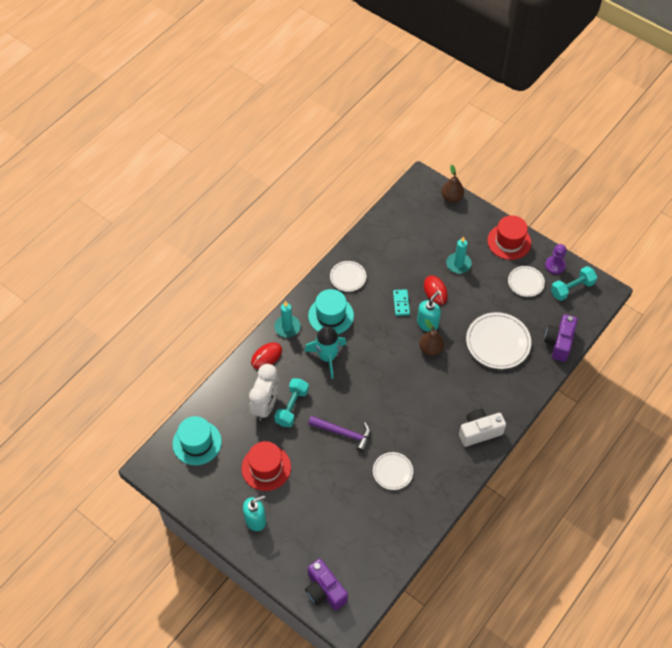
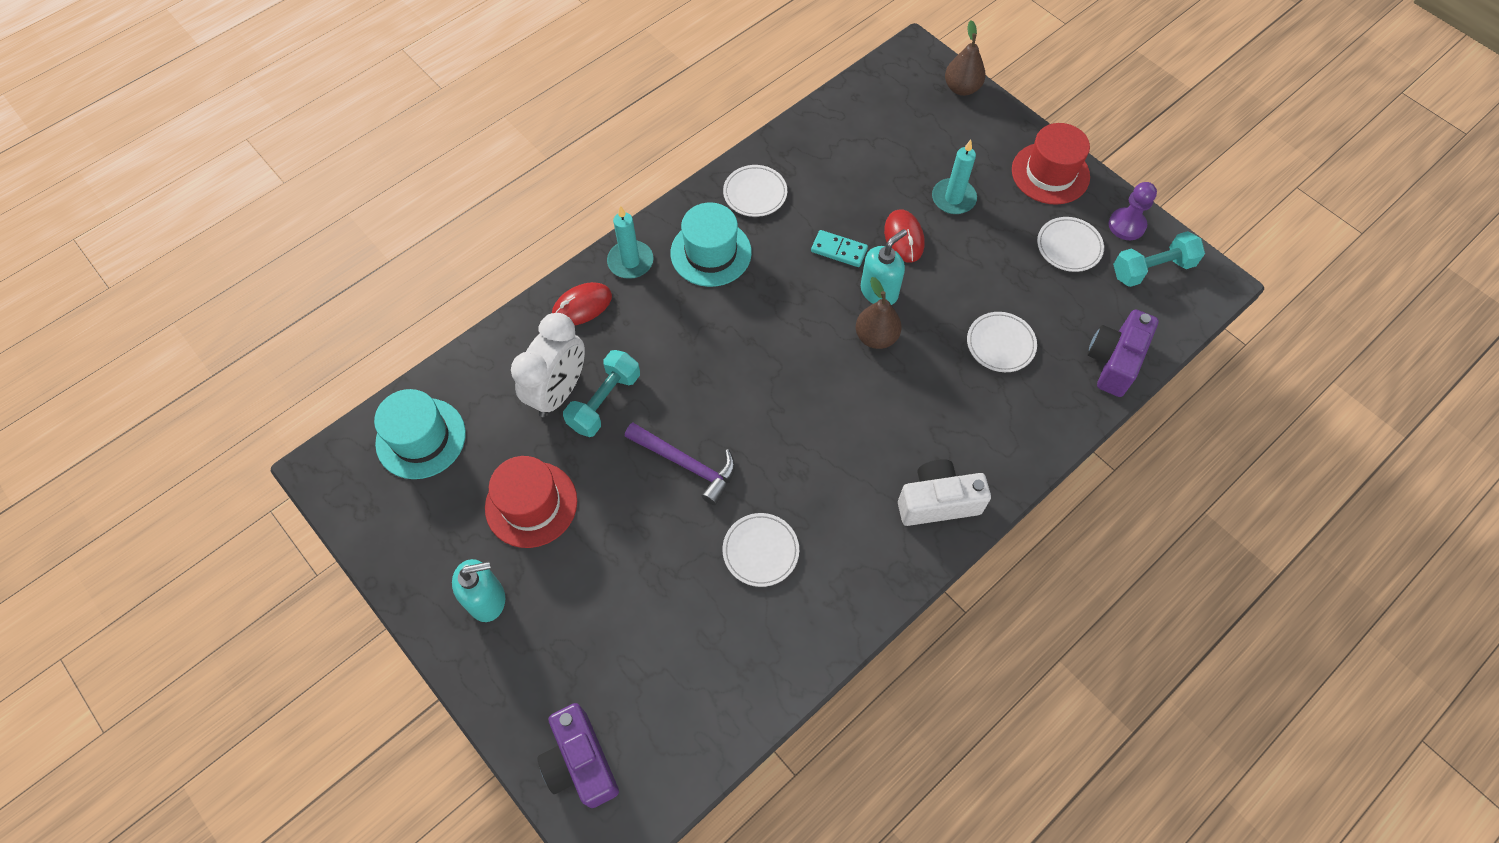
camera: 10 degrees right, 5 degrees up
(327, 357) = (688, 323): turquoise rocket -> none
(401, 303) = (839, 250): turquoise domino -> turquoise domino turned 75 degrees counterclockwise
(498, 342) = (1000, 344): white plate -> white plate, size x0.58

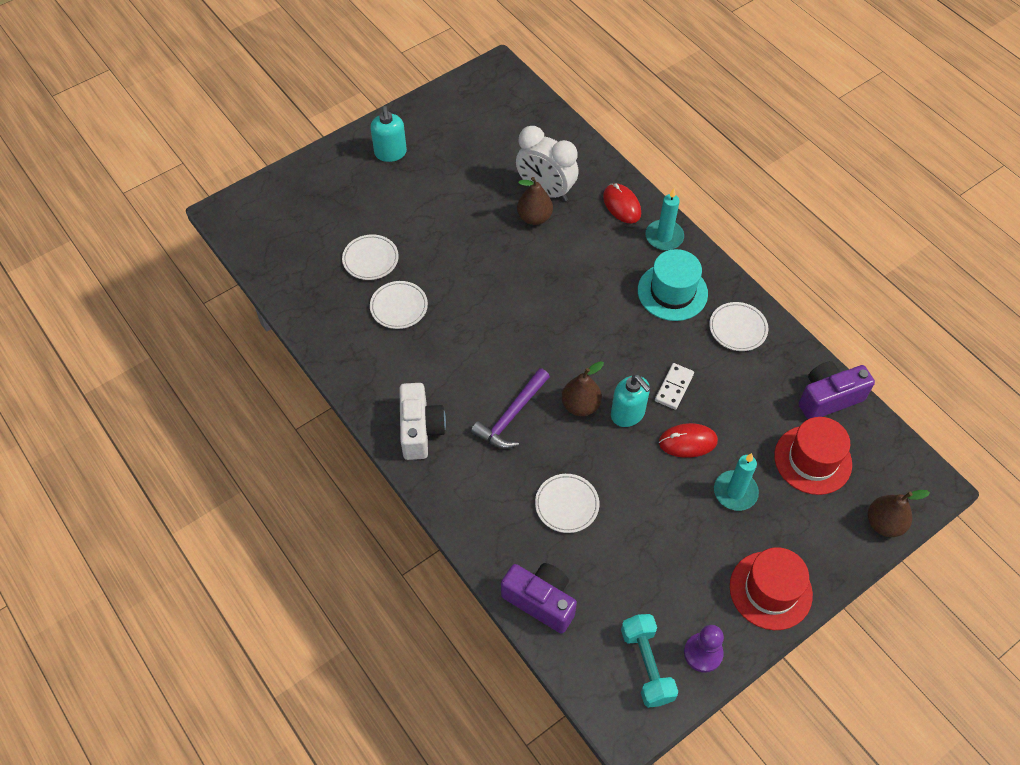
camera: 95 degrees right, 5 degrees down
(421, 438) = (515, 115): turquoise hat -> none
(531, 504) = (456, 175): red hat -> red hat (812, 460)
(581, 762) = (273, 200): purple camera -> purple camera (828, 398)
(604, 401) = (534, 217): turquoise dumbbell -> brown pear
(686, 464) = (476, 265): purple hammer -> purple hammer (511, 416)
(839, 250) = (674, 387): turquoise domino -> white domino
(1069, 246) = (676, 589): white plate -> white plate (370, 259)

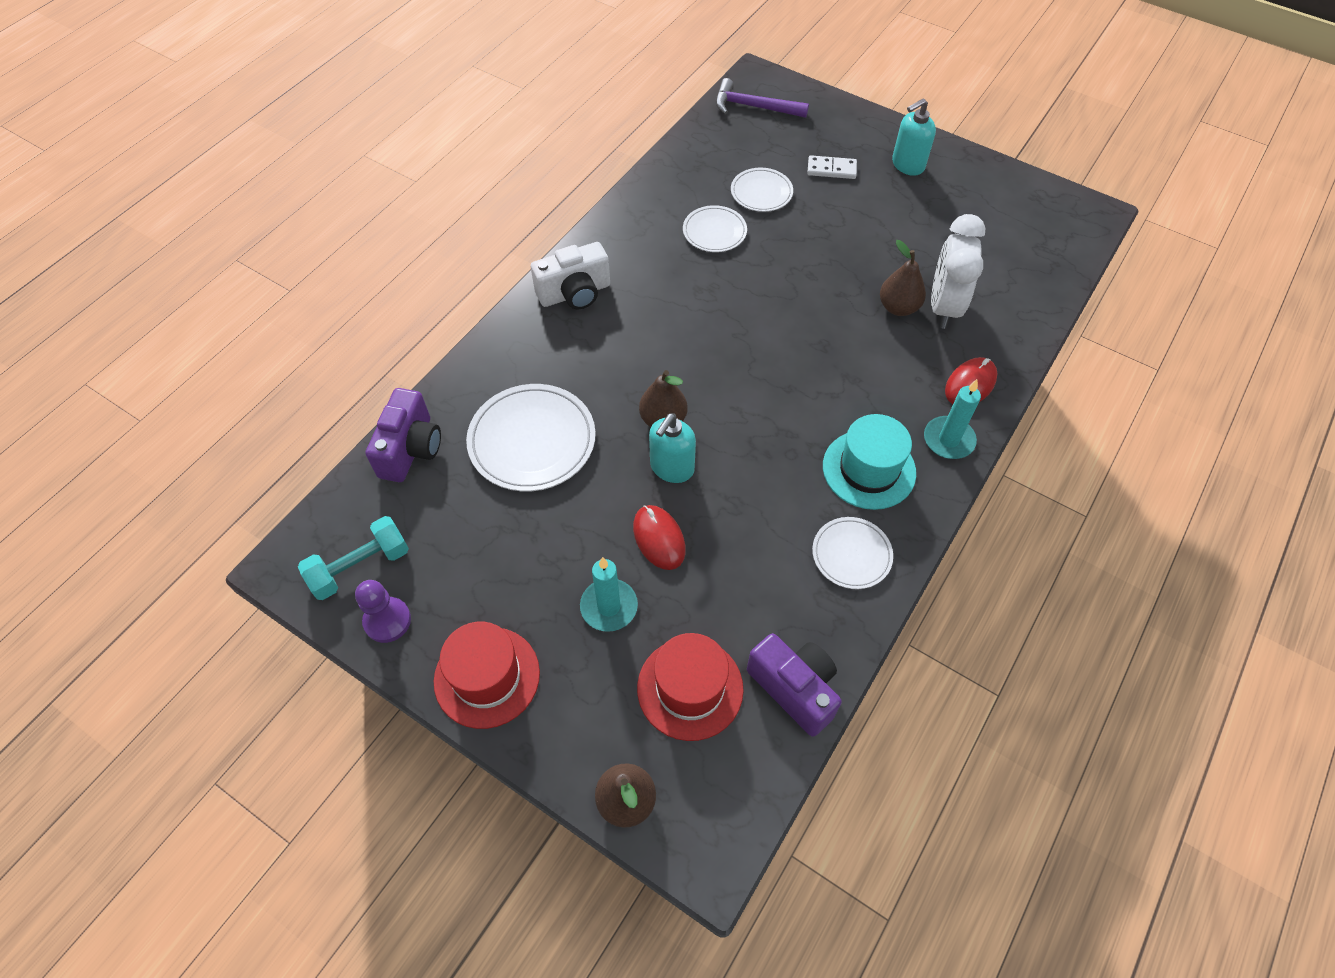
camera: 70 degrees right, 0 degrees up
(511, 416) = (623, 362): purple hammer -> purple hammer (754, 107)
(566, 504) = (532, 441): white plate -> white plate, size x1.71
(674, 387) = (729, 505): white domino -> white domino (831, 169)

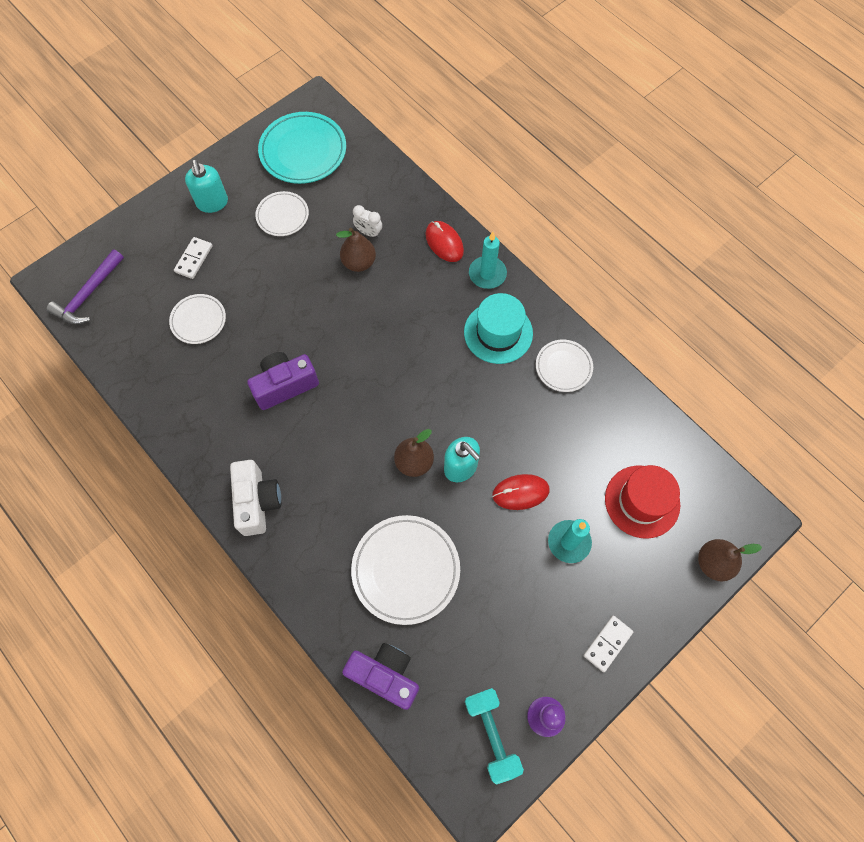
camera: 75 degrees left, 10 degrees up
(487, 677) = (607, 643): red hat -> white domino
(714, 232) = (229, 370): white plate -> white plate (282, 216)
(794, 689) = (654, 434): purple camera -> purple camera (285, 385)
(943, 306) = (368, 232): white clock -> white clock, size x0.48
(1020, 220) = (303, 151): none -> turquoise plate

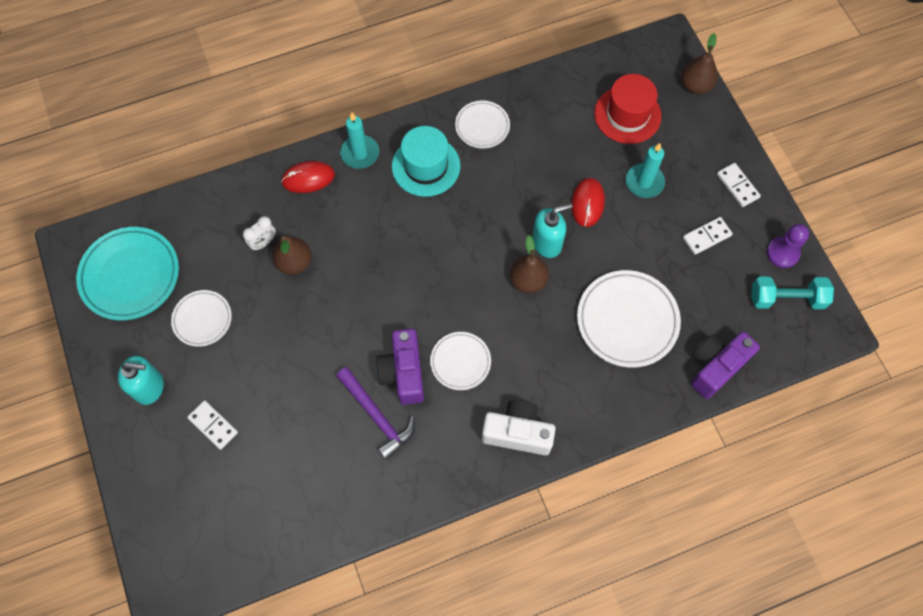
camera: 70 degrees left, 0 degrees up
(88, 294) = (206, 552): purple hammer -> purple hammer (377, 416)
(198, 320) = (292, 439): white plate -> white plate (460, 362)
(531, 626) = (706, 236): none -> white domino

